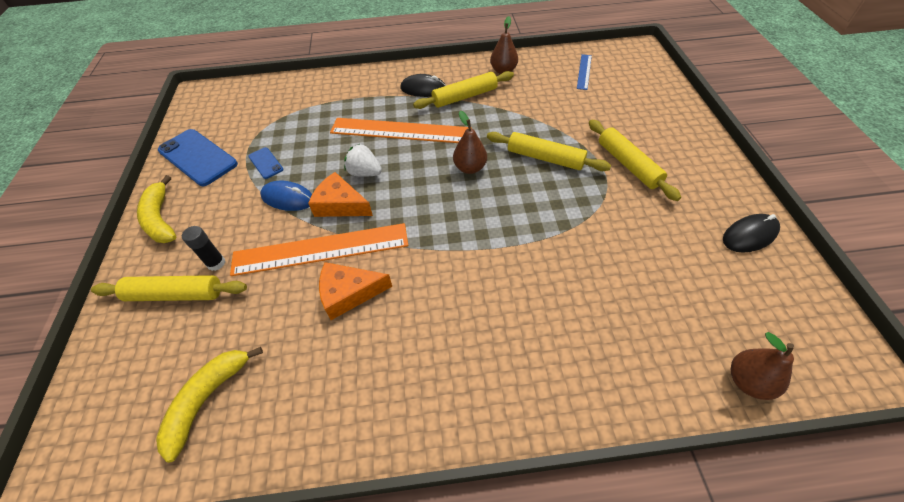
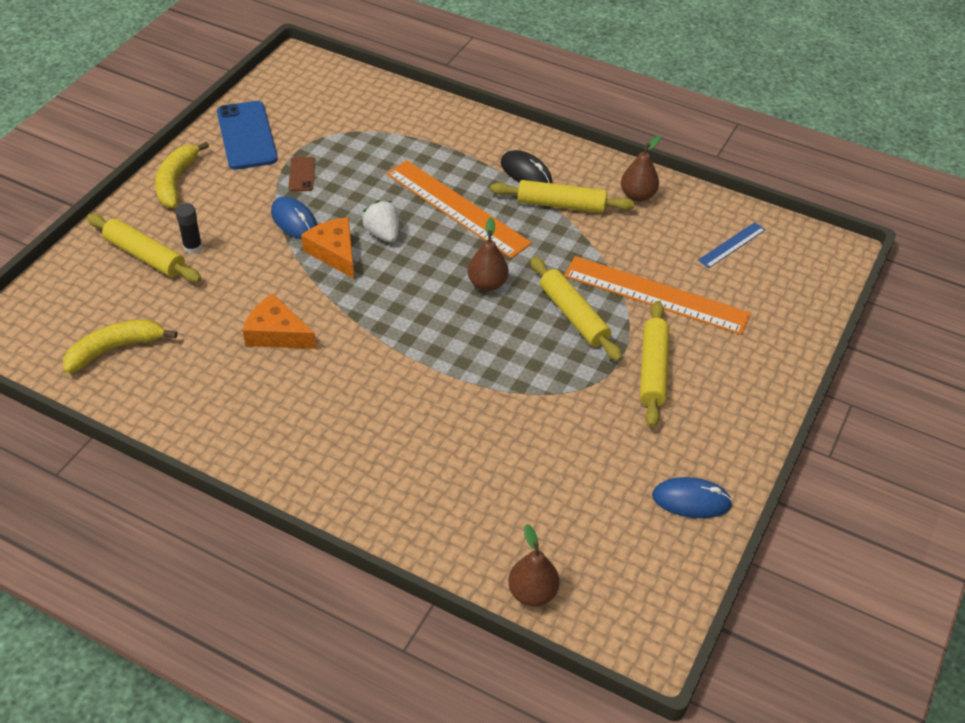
camera: 30 degrees right, 5 degrees down
(266, 163) = (302, 174): blue phone -> brown phone
(320, 249) = (284, 283): orange ruler -> orange ruler (656, 295)
(749, 235) = (691, 500): black mouse -> blue mouse

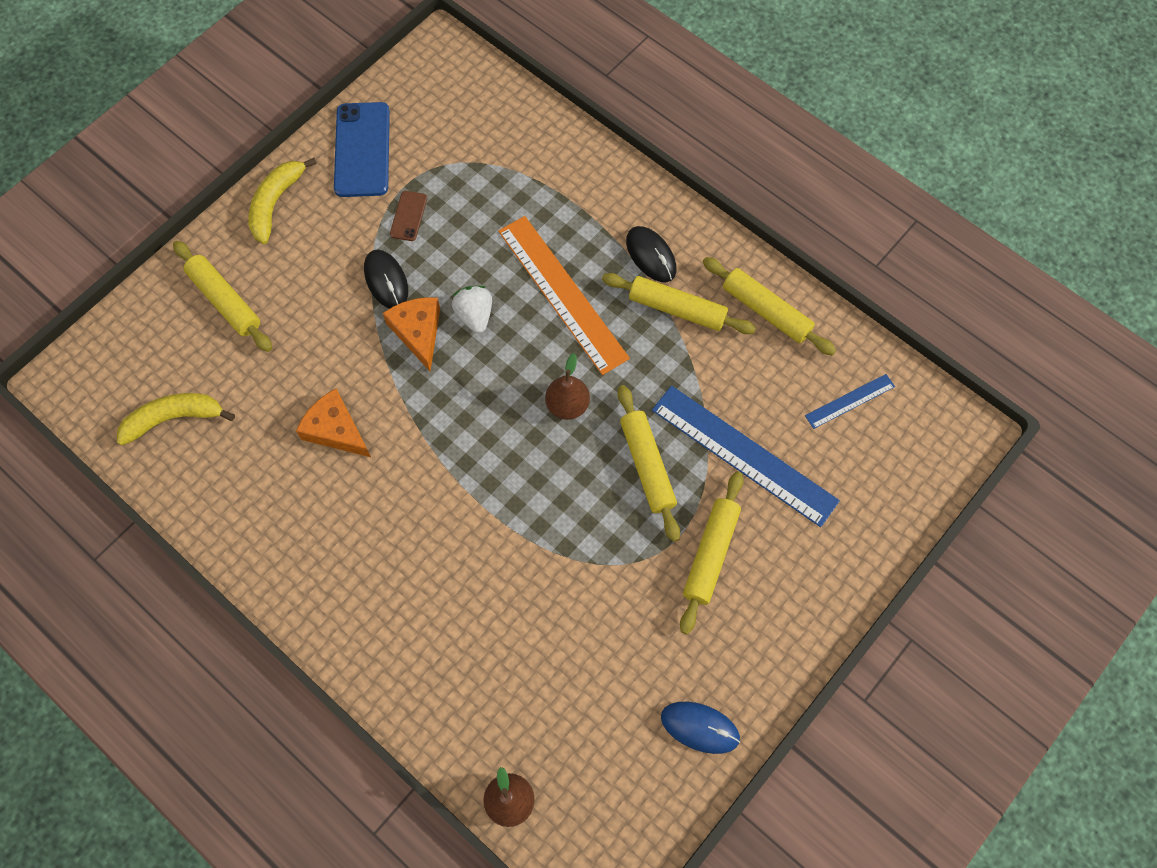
camera: 15 degrees right, 20 degrees up
(193, 247) = (275, 298): black glue stick -> none
(294, 221) = (386, 281): blue mouse -> black mouse
(637, 195) = (766, 311): brown pear -> yellow rolling pin
(656, 295) = (744, 455): orange ruler -> blue ruler

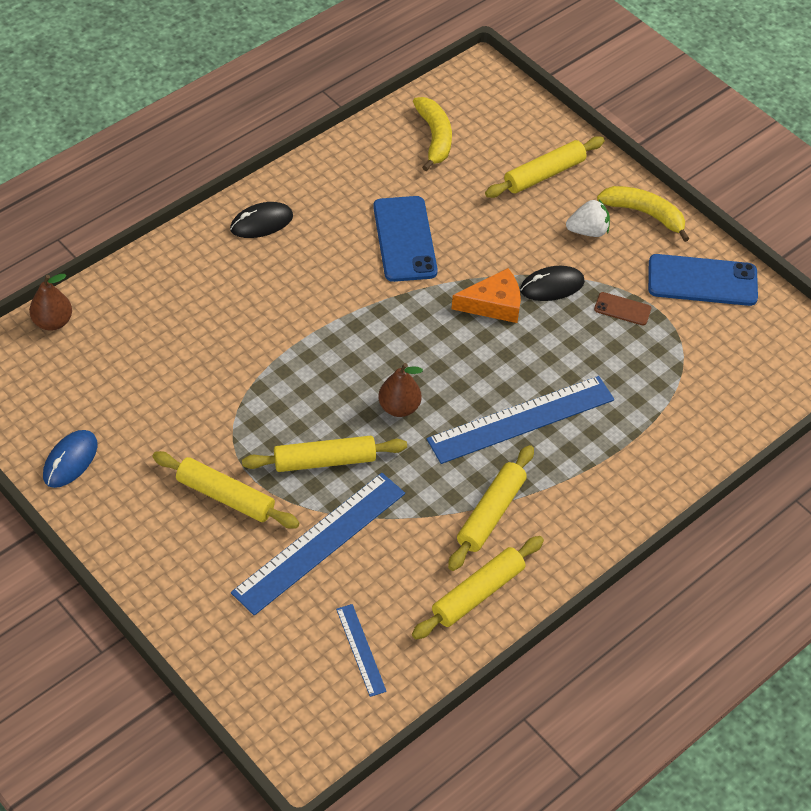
camera: 95 degrees right, 15 degrees down
(336, 430) = (405, 239): orange cheese -> blue phone
(475, 315) = (506, 348): white strawberry -> white strawberry (588, 231)
(562, 293) = (521, 419): orange ruler -> blue ruler
(651, 256) = (557, 501): black mouse -> black mouse (261, 223)

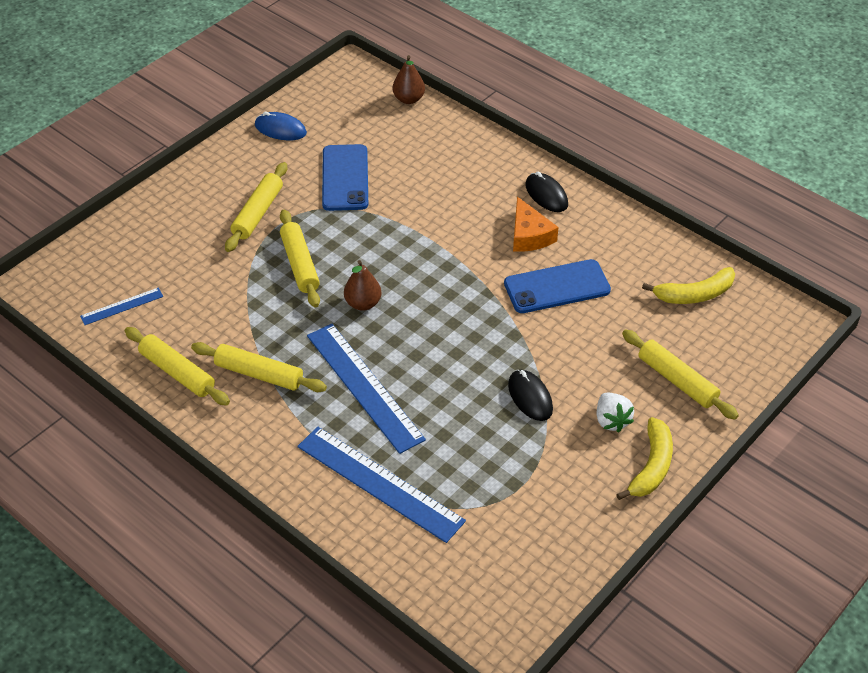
camera: 85 degrees right, 5 degrees down
(320, 542) = (220, 271): blue ruler -> blue ruler (379, 483)
(493, 304) = (495, 356): orange cheese -> orange cheese (529, 235)
(622, 309) = (515, 454): brown phone -> none
(702, 280) = (573, 520): blue phone -> blue phone (345, 178)

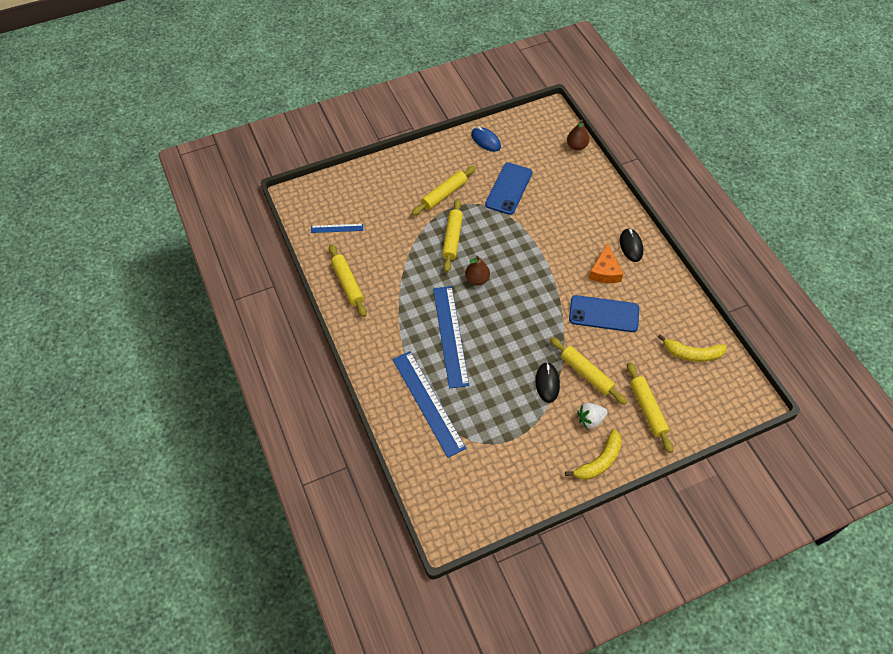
camera: 25 degrees right, 10 degrees up
(259, 374) = (393, 303): yellow rolling pin -> yellow rolling pin (586, 373)
(611, 420) = (590, 420): white strawberry -> white strawberry turned 60 degrees clockwise

